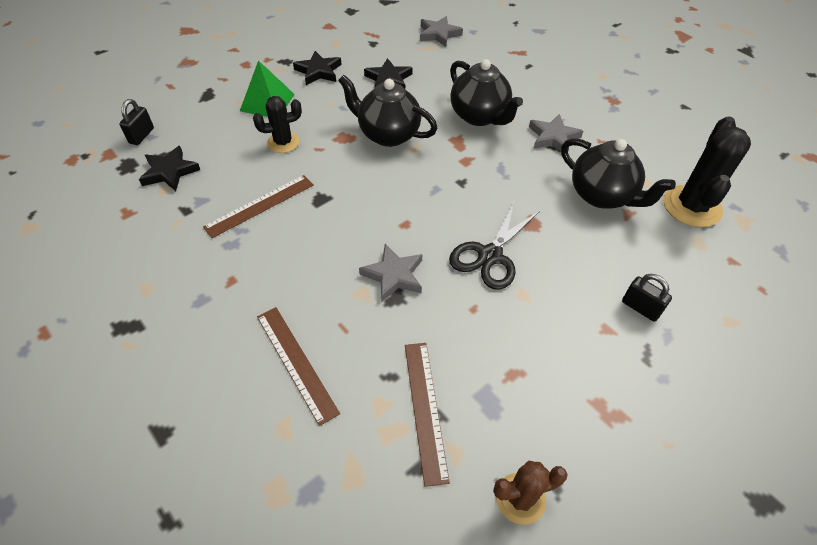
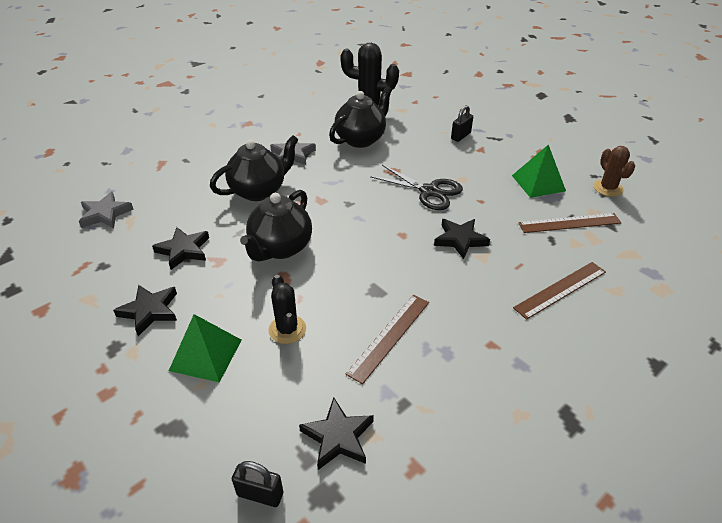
camera: 90 degrees left, 10 degrees down
(260, 205) = (389, 336): brown ruler -> brown ruler turned 75 degrees clockwise
(393, 275) = (460, 240): grey star -> black star
(523, 390) = (538, 183): none -> green pyramid

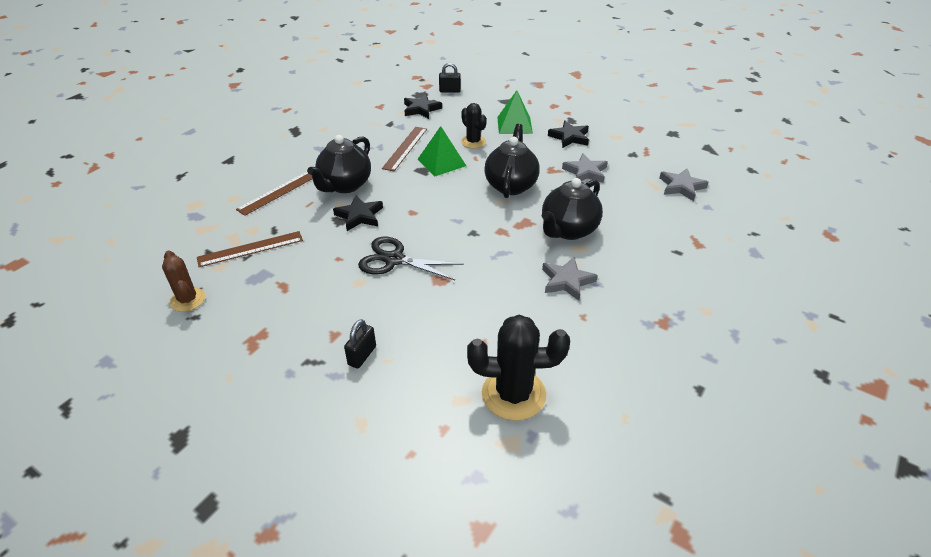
camera: 165 degrees right, 0 degrees up
(184, 250) = (585, 172): black star -> grey star
(361, 139) = (497, 322): black teapot -> black teapot (345, 185)
(538, 183) = (269, 292): green pyramid -> green pyramid (441, 162)

